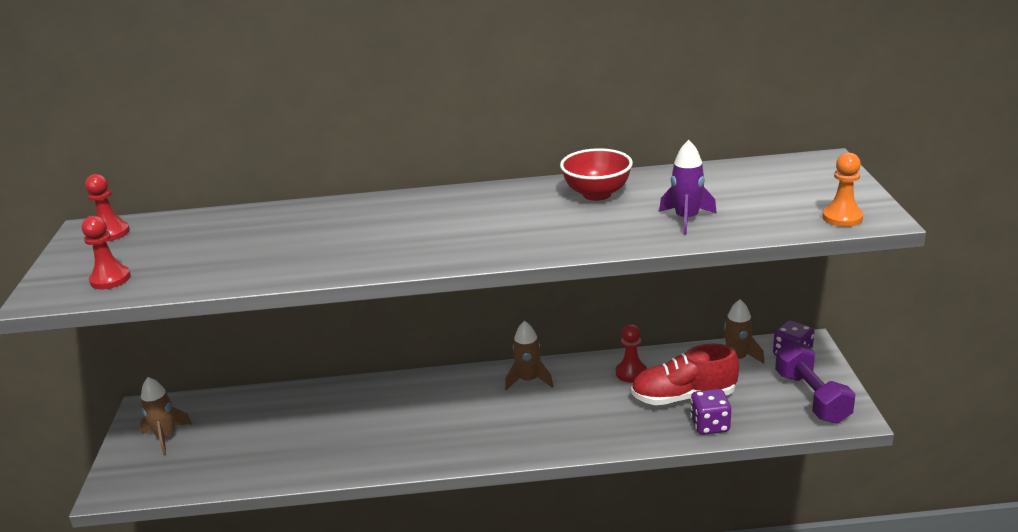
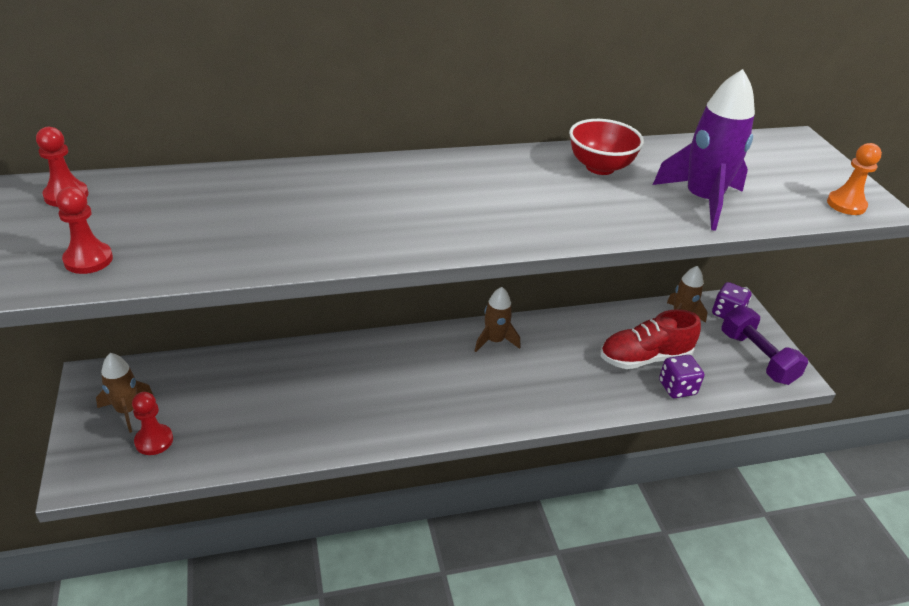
camera: 15 degrees left, 10 degrees up
(631, 373) = (589, 333): red pawn -> red pawn (154, 441)
(686, 219) = (702, 201): purple rocket -> purple rocket, size x1.61

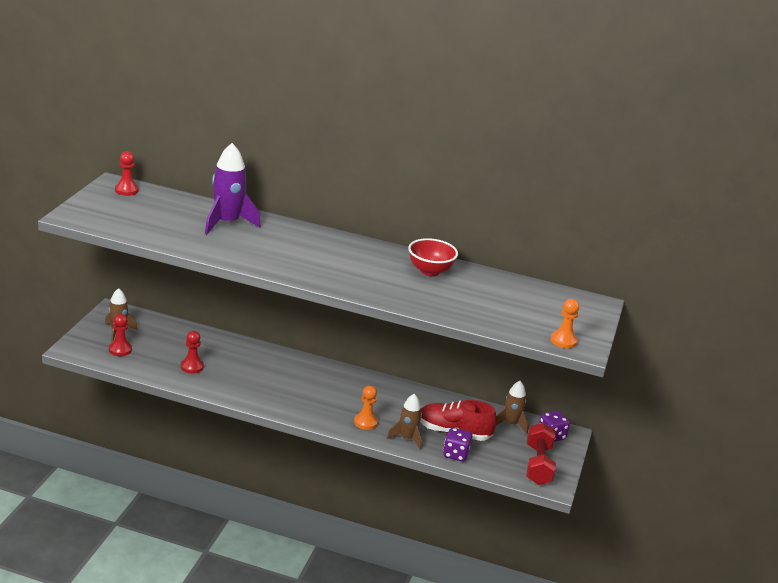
camera: 30 degrees right, 10 degrees down
(88, 260) = (111, 219): red pawn -> red pawn (192, 366)
(494, 341) = (362, 384): brown rocket -> brown rocket (407, 438)
(550, 394) = (365, 422): none -> orange pawn
(702, 201) = (468, 306): purple rocket -> purple rocket (227, 223)
(757, 358) = (538, 465): purple dumbbell -> red dumbbell

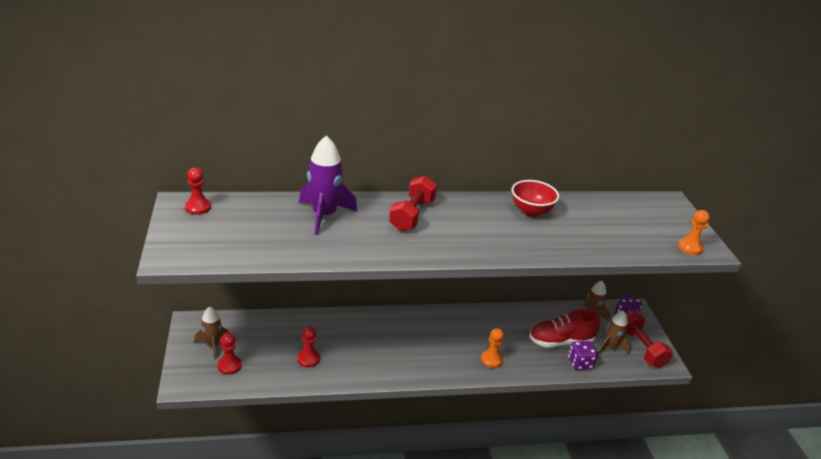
camera: 25 degrees left, 5 degrees up
(308, 243) = (412, 215): none -> red dumbbell
(407, 438) = (534, 363): brown rocket -> brown rocket (611, 347)

